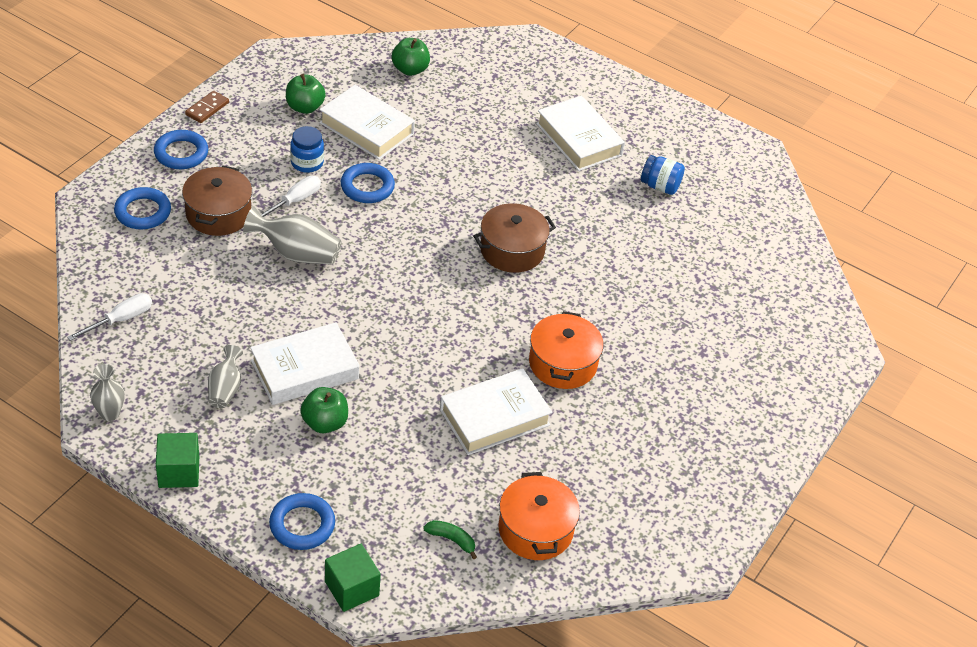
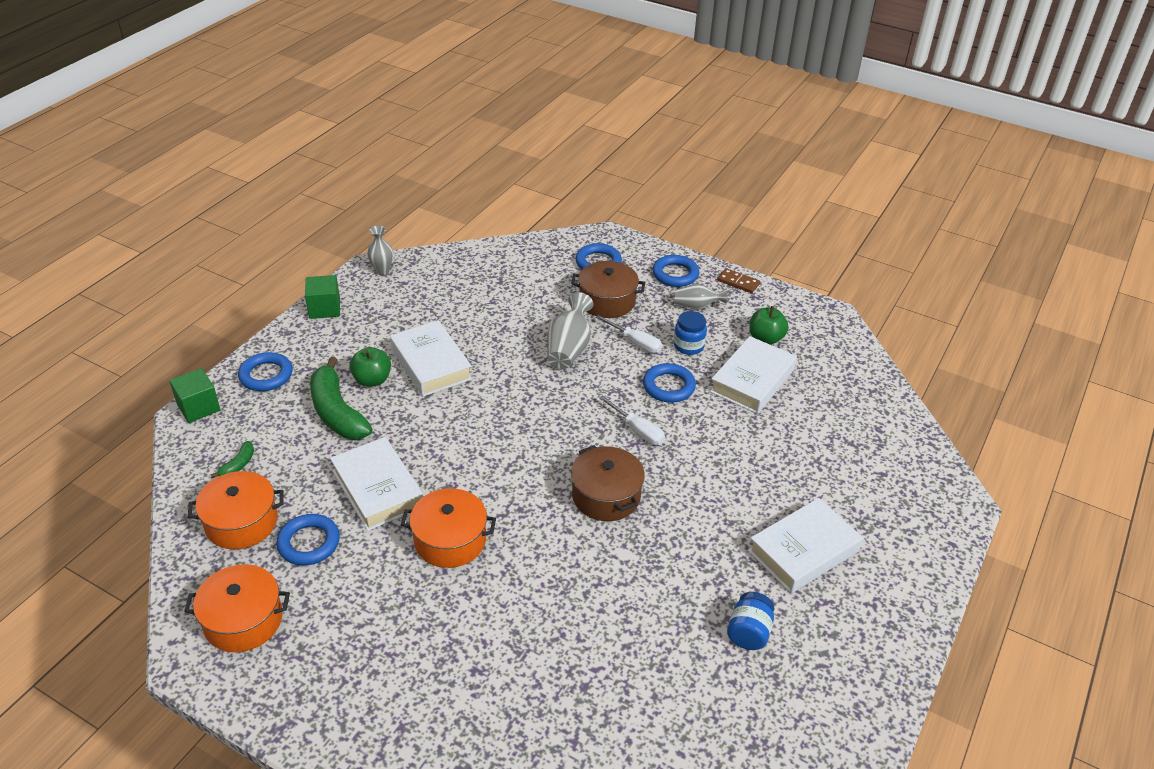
camera: 90 degrees right, 5 degrees down
(120, 319) = (477, 265): white screwdriver -> white screwdriver (638, 430)
(225, 389) = (408, 323): grey vase -> grey vase (696, 306)
(374, 454) = (337, 412): none -> green banana
(410, 69) = (857, 406): green apple -> none
(564, 471) = (309, 543): none -> blue ring
(657, 518) = (243, 620): none -> orange pot

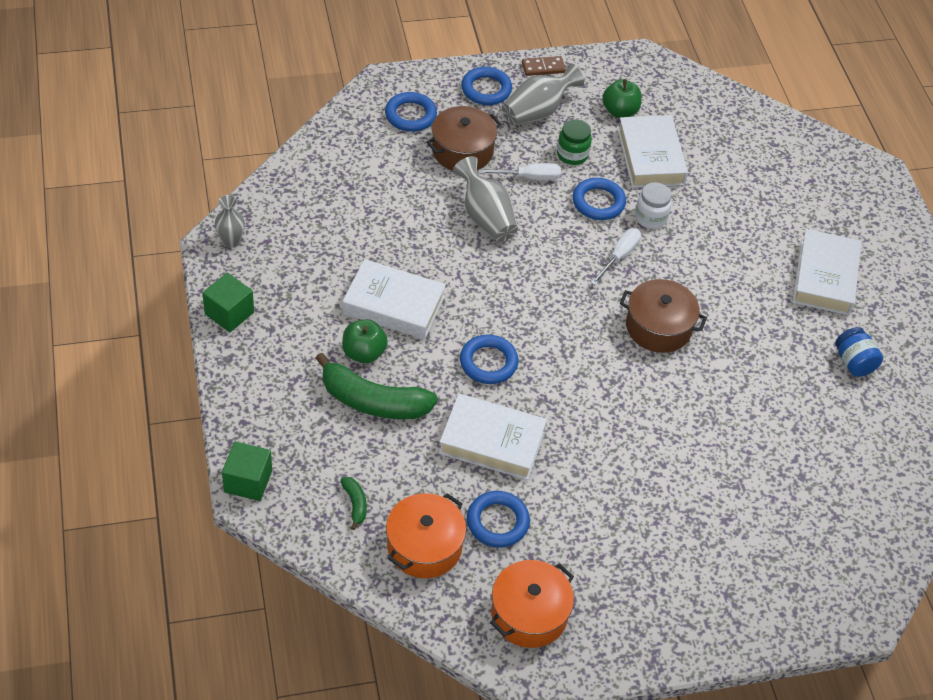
camera: 45 degrees left, 10 degrees up
(266, 375) = (266, 411): blue ring -> blue ring (488, 362)
(450, 540) = (595, 442): orange pot -> none
(638, 430) = (619, 256): white screwdriver -> white screwdriver turned 60 degrees counterclockwise
(688, 346) = (572, 154): blue jar -> green jar
(696, 306) = (537, 112): grey vase -> grey vase, size x1.58
(698, 420) = (650, 218): none -> white jar

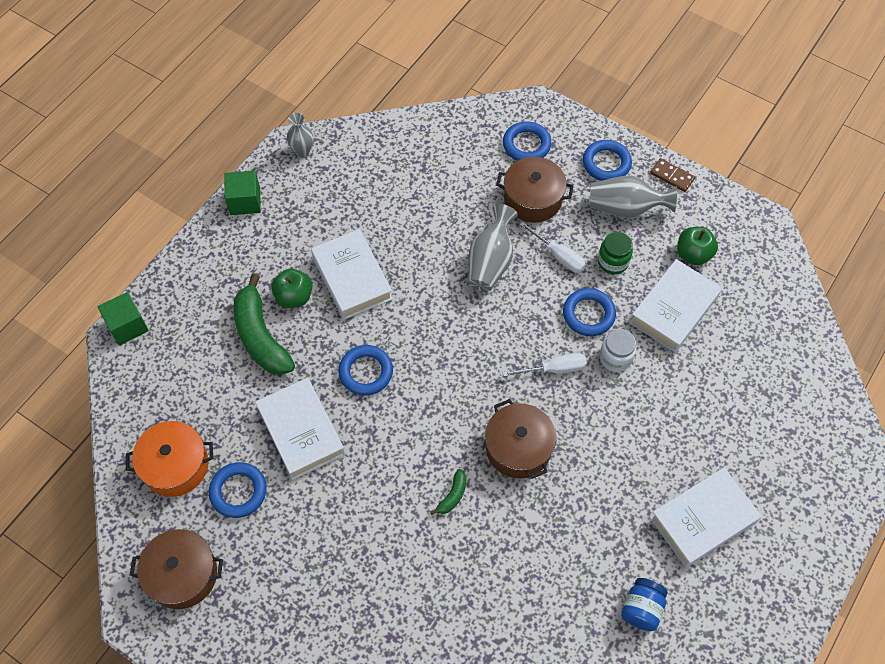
camera: 50 degrees right, 10 degrees up
(355, 504) = (169, 398): green banana -> green banana (452, 496)
(529, 614) = (182, 574): orange pot -> brown pot

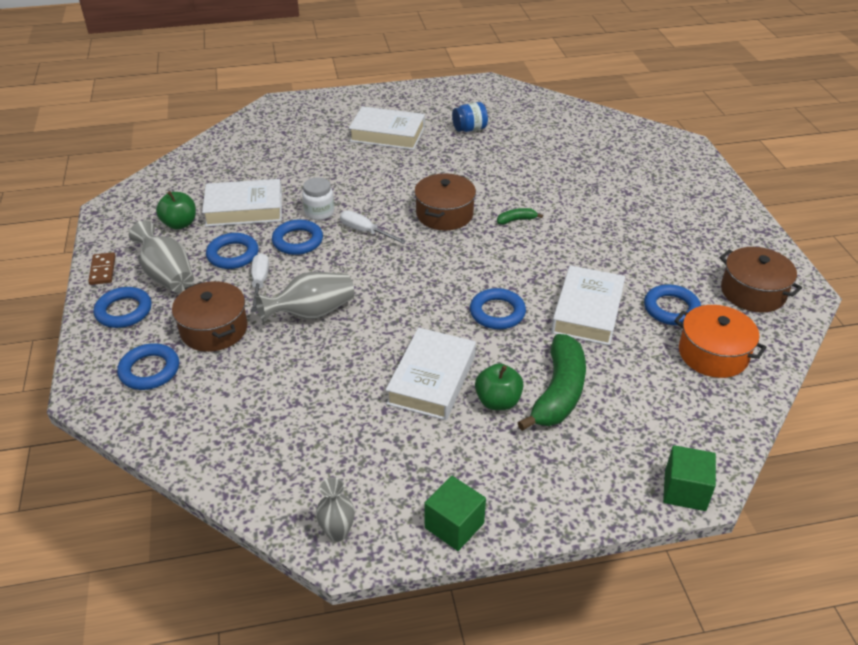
camera: 135 degrees left, 20 degrees down
(613, 262) = (233, 254): green jar -> blue ring

